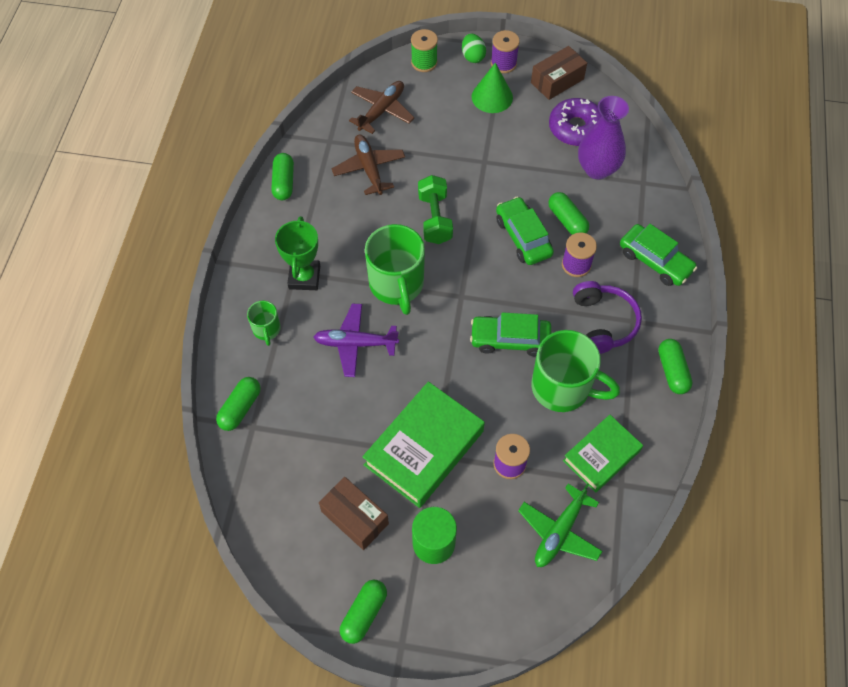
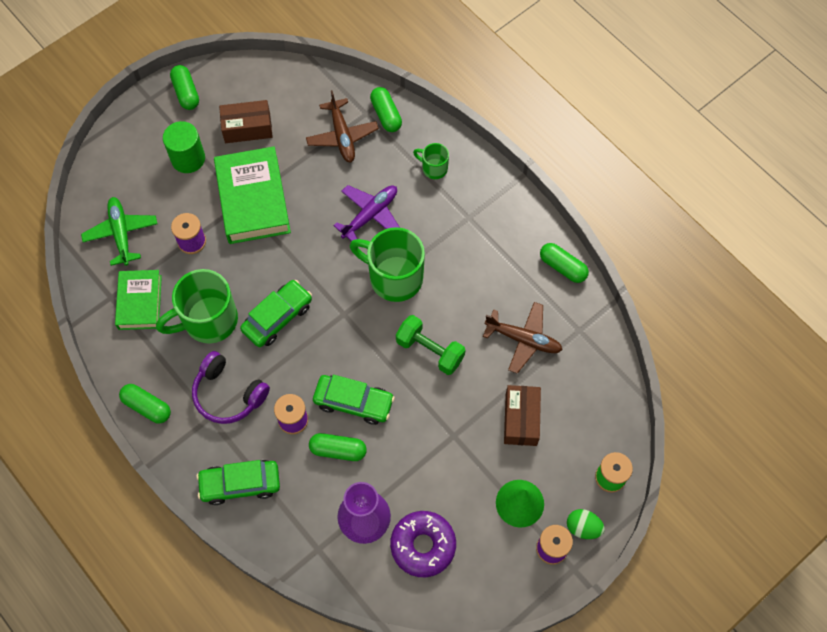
camera: 130 degrees right, 5 degrees up
(304, 277) = (457, 221): green trophy -> none
(382, 110) = (580, 396): brown plane -> brown plane (342, 136)
(557, 81) = (490, 579): brown box -> brown box (521, 419)

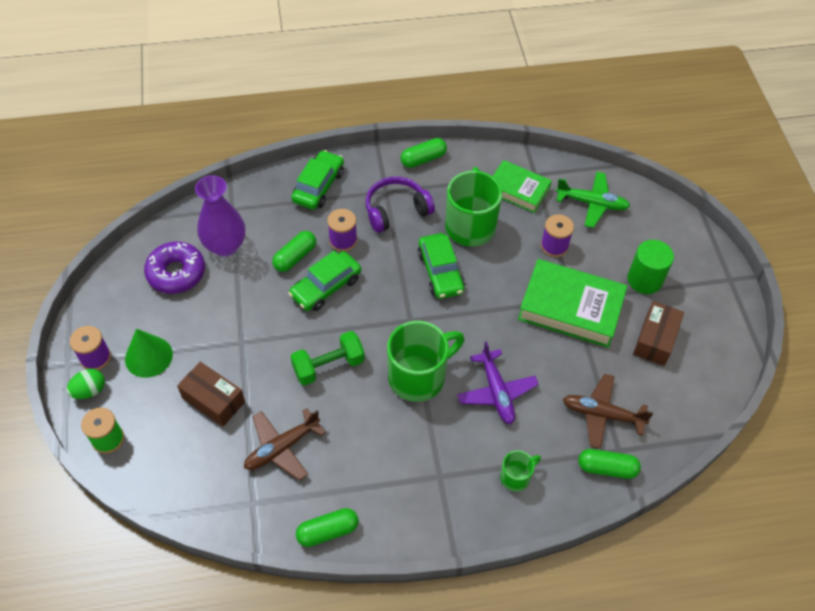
camera: 120 degrees right, 10 degrees down
(186, 93) = (723, 310): green capsule -> none

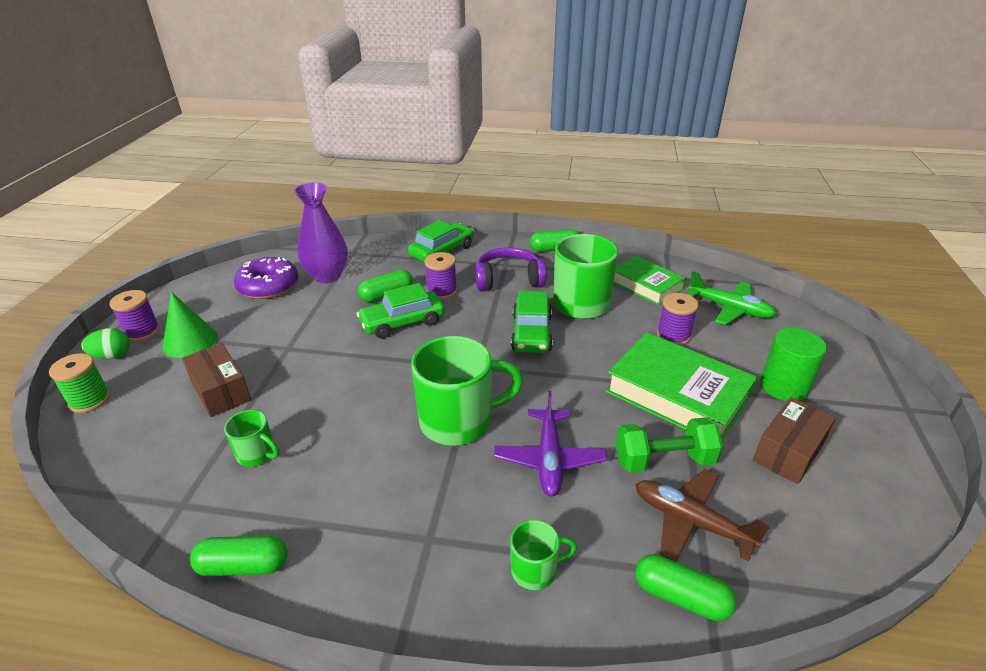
camera: 20 degrees right, 20 degrees down
(282, 448) = (257, 454): brown plane -> green mug
(328, 366) = (362, 388): green dumbbell -> green dumbbell (664, 460)

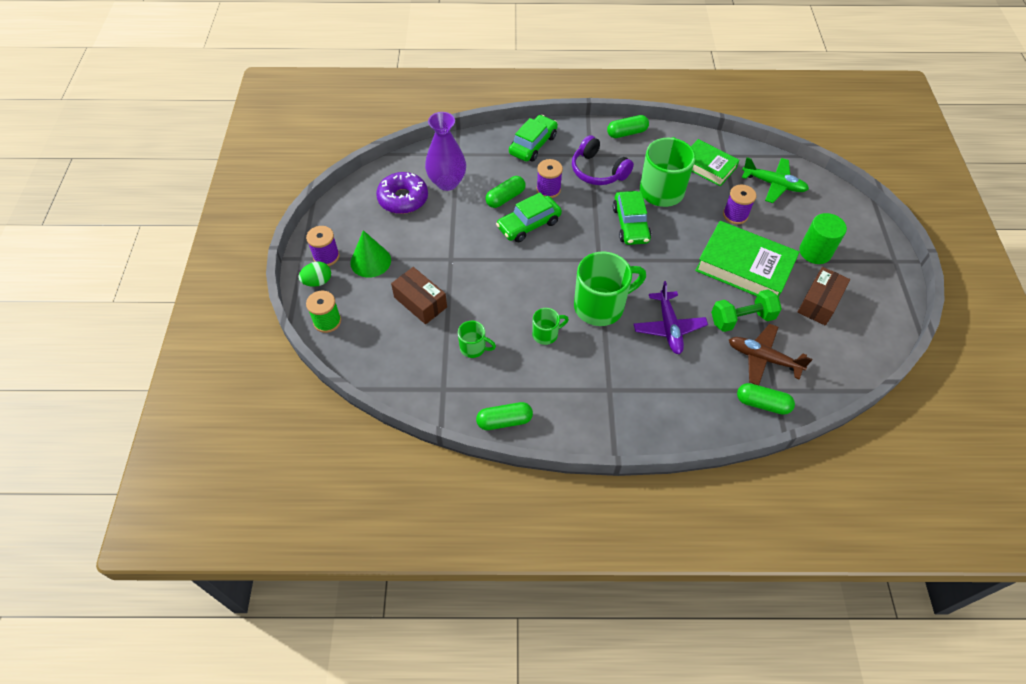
camera: 10 degrees left, 20 degrees up
(508, 279) = (598, 171): purple headphones -> purple headphones turned 120 degrees counterclockwise
(535, 570) = (678, 400): green mug -> green mug (546, 334)

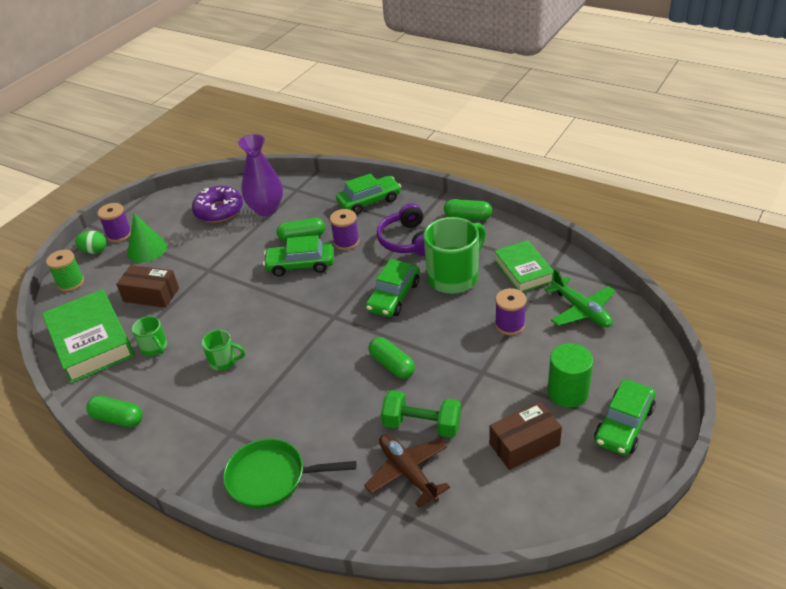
camera: 35 degrees right, 15 degrees down
(420, 302) = (151, 295): brown box -> brown box turned 60 degrees counterclockwise
(601, 306) = (295, 357): green mug -> none
(669, 327) = (340, 402): purple plane -> none
(673, 408) = (272, 478): none -> green pan
(744, 267) = (472, 377): green book -> green book (91, 341)
(762, 403) = (364, 516): green capsule -> green capsule (392, 365)
(867, 261) = (623, 425): none -> green car

